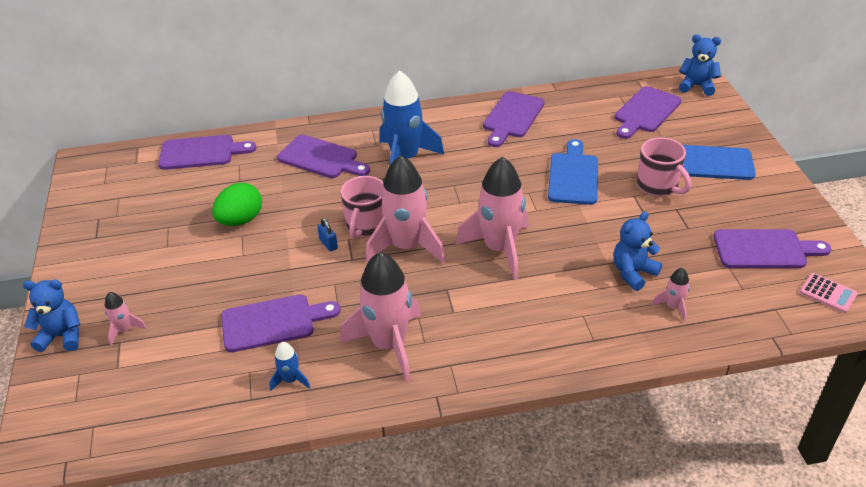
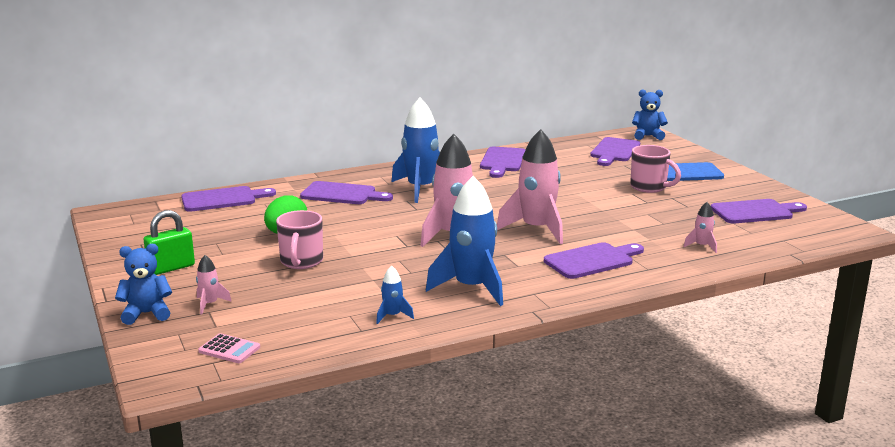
camera: 15 degrees left, 20 degrees down
(111, 263) = (171, 268): none -> green padlock
(273, 322) = (355, 286): purple cutting board -> purple cutting board (592, 260)
(328, 244) = (379, 239): blue padlock -> none
(366, 226) = (408, 227): pink mug -> pink mug (301, 262)
(389, 345) = (471, 288): pink rocket -> blue rocket
(573, 176) = (575, 187): blue cutting board -> none
(633, 273) = (658, 232): blue teddy bear -> none
(828, 293) = (818, 229): pink calculator -> pink calculator (229, 349)

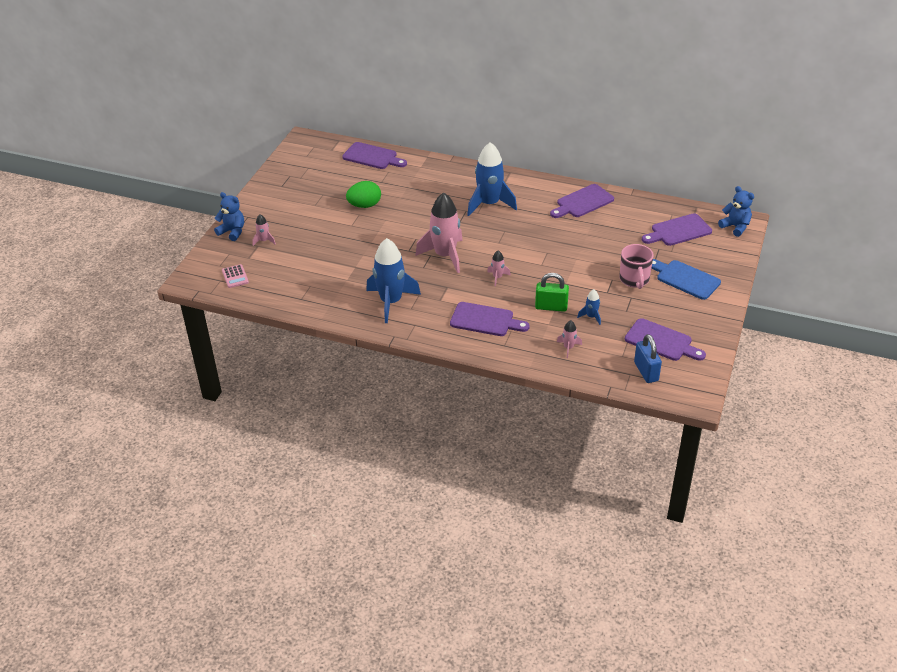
camera: 45 degrees right, 20 degrees up
(171, 268) = (280, 203): green padlock -> green padlock (551, 307)
(301, 262) = (341, 233): pink mug -> none
(342, 194) = (439, 185): purple cutting board -> none
(392, 316) = (327, 298): blue rocket -> blue rocket (591, 317)
(536, 229) = (497, 277): pink rocket -> pink rocket, size x0.44
(790, 233) = (646, 371): none -> blue padlock

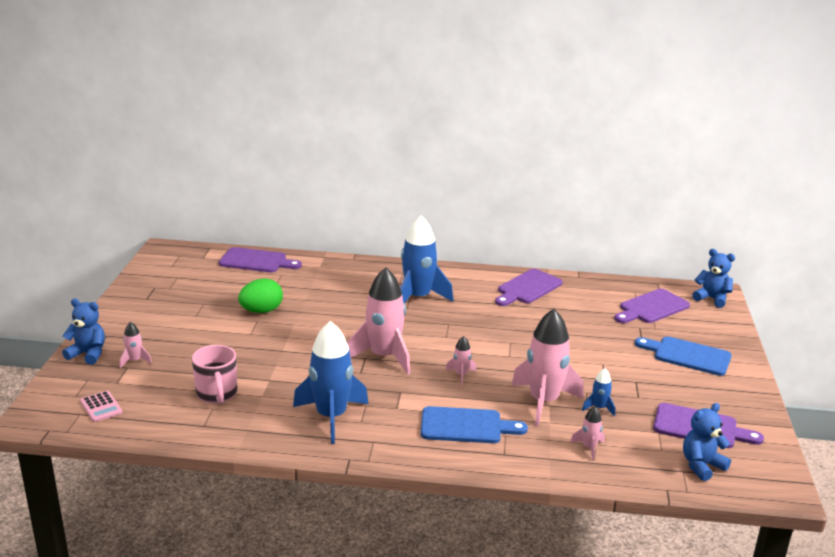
camera: 15 degrees left, 15 degrees down
(485, 320) = (466, 426): purple cutting board -> blue cutting board
(551, 307) = (543, 402): green padlock -> pink rocket
(634, 280) = (629, 362): pink mug -> pink mug (217, 394)
(646, 371) = (701, 465): blue padlock -> blue teddy bear

